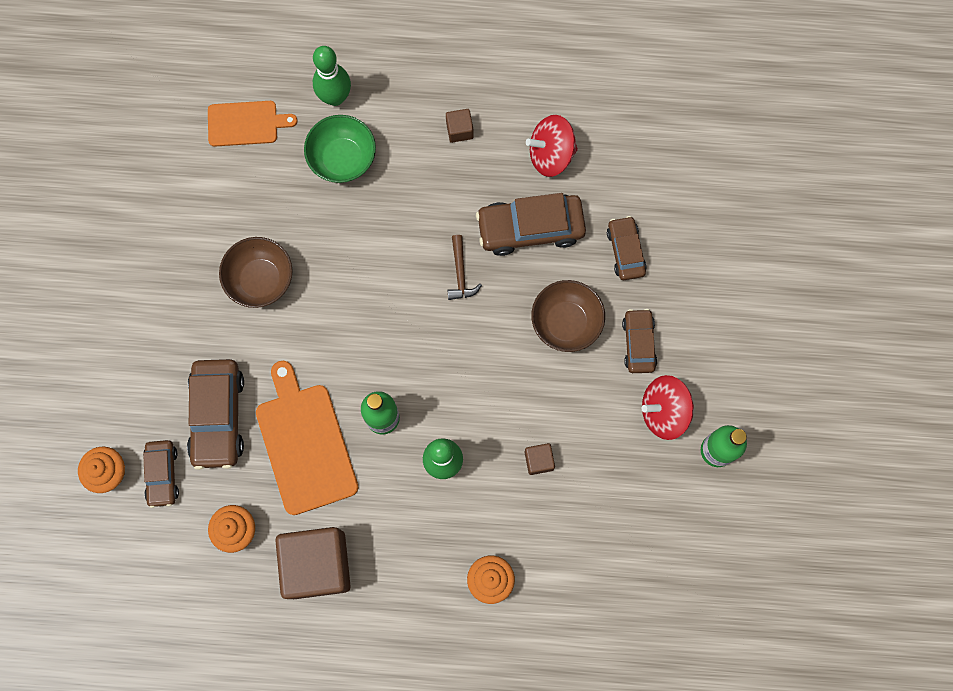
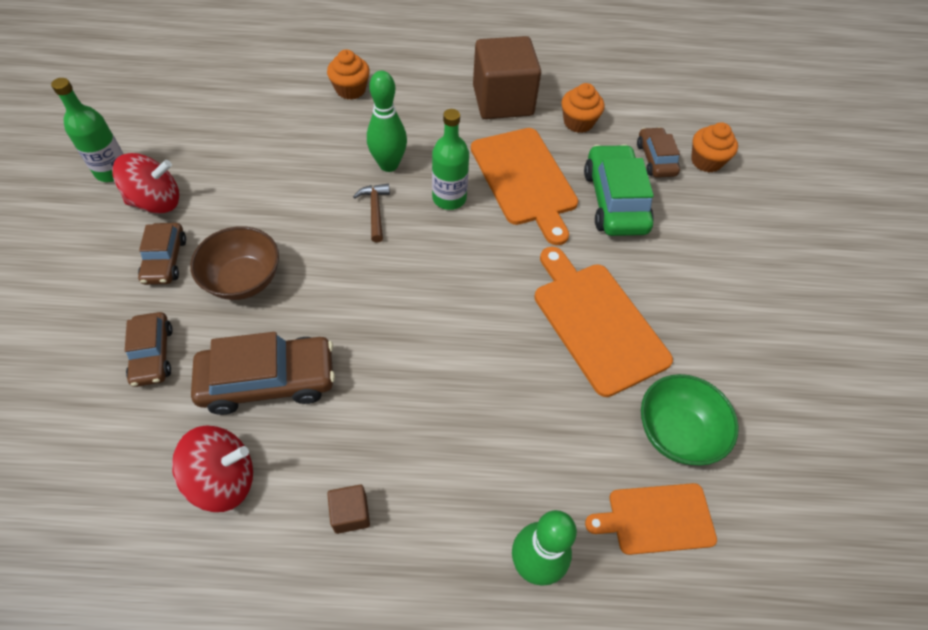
camera: 175 degrees right, 20 degrees down
(218, 416) = (614, 201): brown car -> green car
(260, 279) = (596, 322): brown bowl -> orange cutting board
(342, 158) = (514, 469): green bowl -> green bowl (676, 432)
(460, 273) = (361, 329): brown hammer -> brown hammer (375, 211)
(539, 460) = (294, 165): brown cube -> none

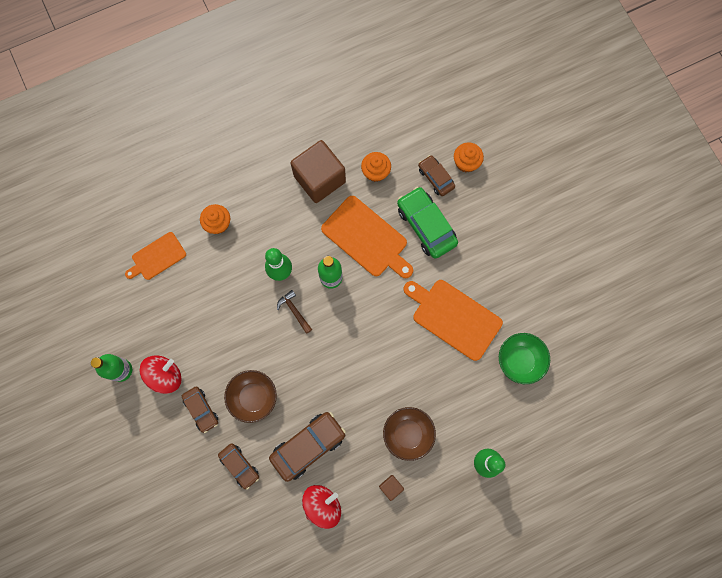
camera: 25 degrees left, 20 degrees up
(431, 445) = (408, 434): none -> brown bowl
(656, 519) = (528, 411): orange cutting board -> orange cutting board (157, 257)

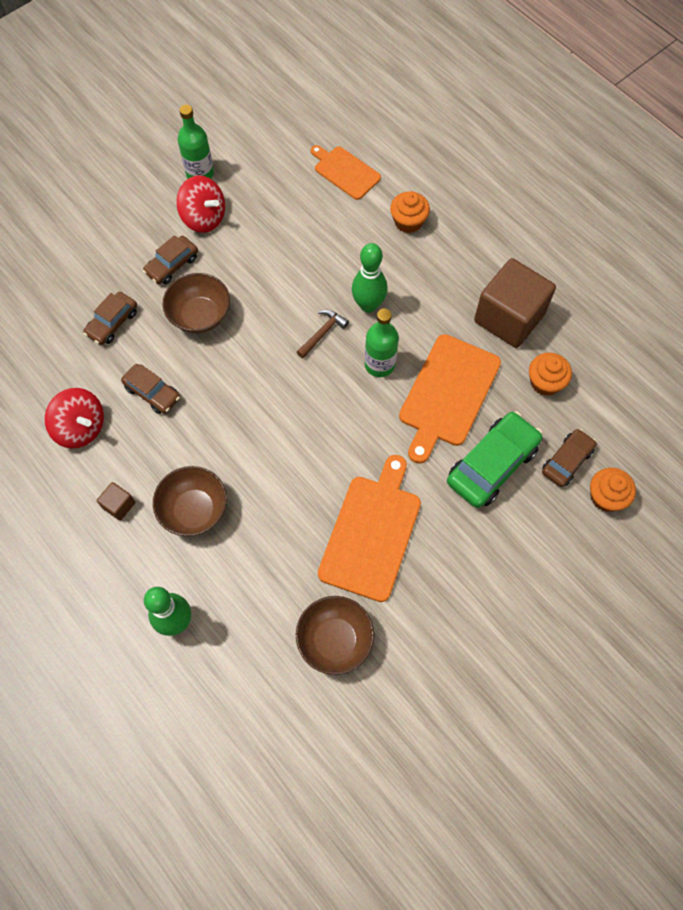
camera: 75 degrees right, 10 degrees down
(308, 446) = (152, 393): brown car -> brown car, size x0.60
(520, 360) = (335, 640): green bowl -> brown bowl

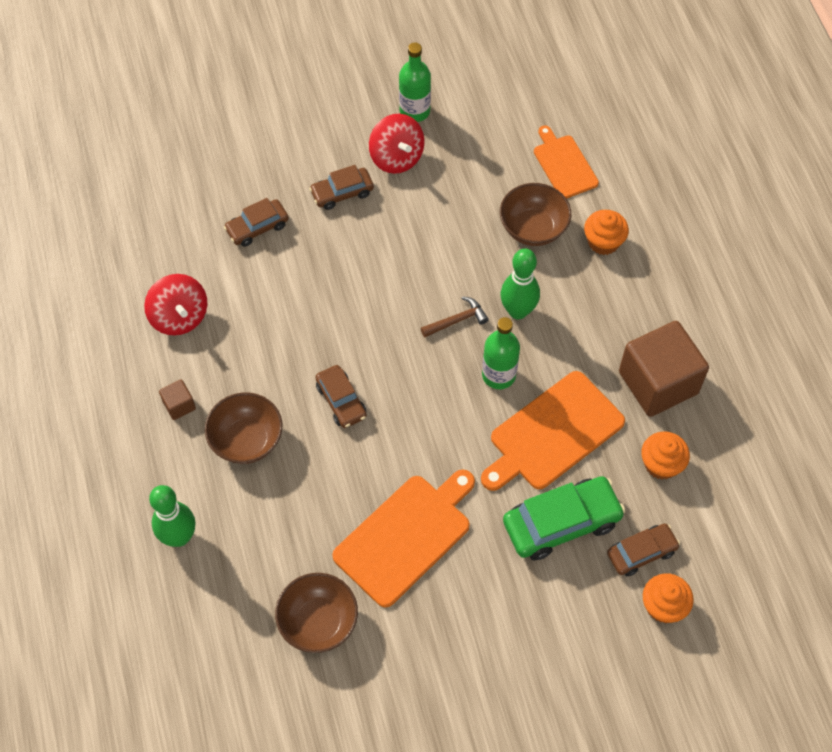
camera: 25 degrees right, 5 degrees down
(152, 393) = (262, 311): brown car -> brown car (341, 401)
(200, 316) = (344, 254): brown bowl -> brown bowl (533, 228)

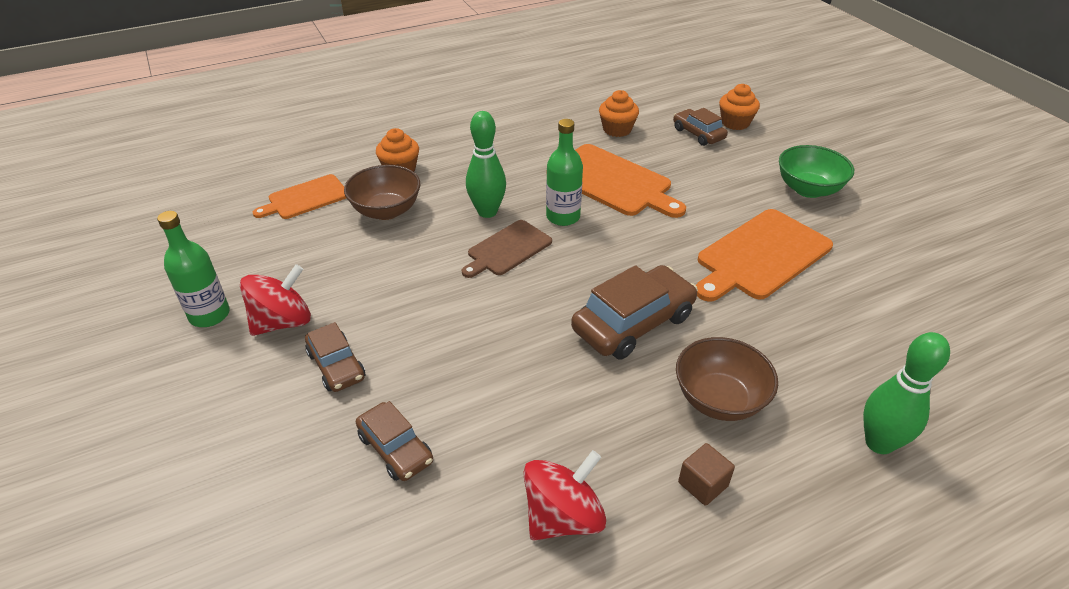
camera: 100 degrees left, 20 degrees down
(318, 622) = (887, 303): brown bowl -> none
(341, 401) = (633, 323): brown car -> brown car, size x1.67
(406, 536) = (760, 256): orange cutting board -> orange cutting board turned 75 degrees counterclockwise
(457, 320) = (507, 249): brown hammer -> brown cutting board
(509, 632) = (808, 189): none -> green bowl
(561, 523) = (695, 171): green car -> none
(658, 382) = (542, 135): brown cube -> none

